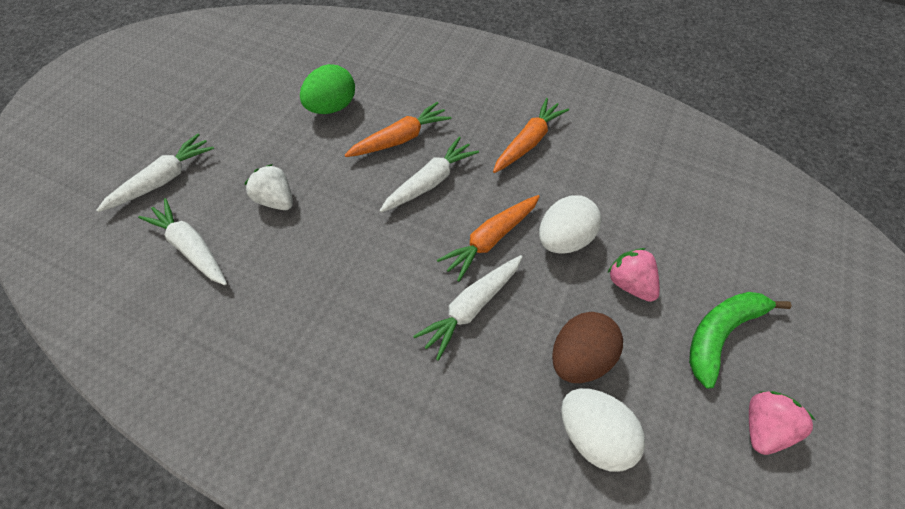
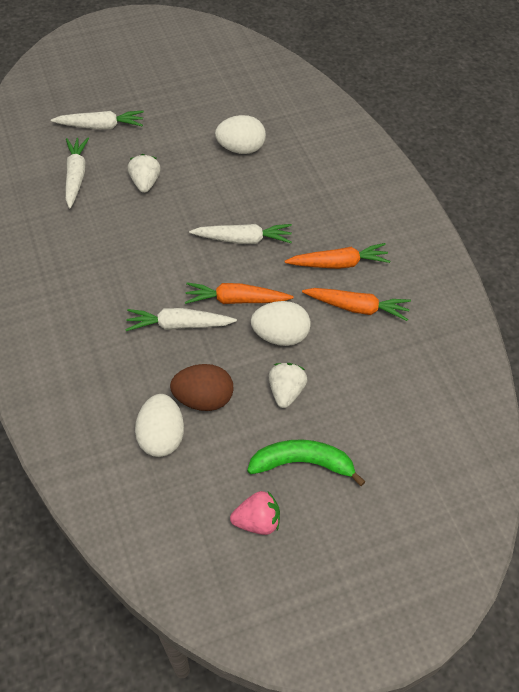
camera: 45 degrees right, 5 degrees down
(332, 107) = (241, 149): green egg -> white egg
(400, 139) = (258, 199): orange carrot -> orange carrot (357, 307)
(629, 283) = (286, 392): pink strawberry -> white strawberry

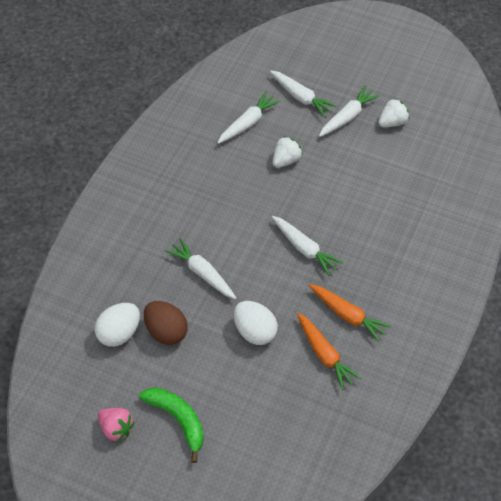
camera: 45 degrees right, 0 degrees up
(158, 116) = (347, 117): none -> white carrot
(236, 300) = (254, 286): orange carrot -> none
(241, 149) = (377, 182): white egg -> none
(286, 392) = (218, 369): white strawberry -> white strawberry (392, 122)

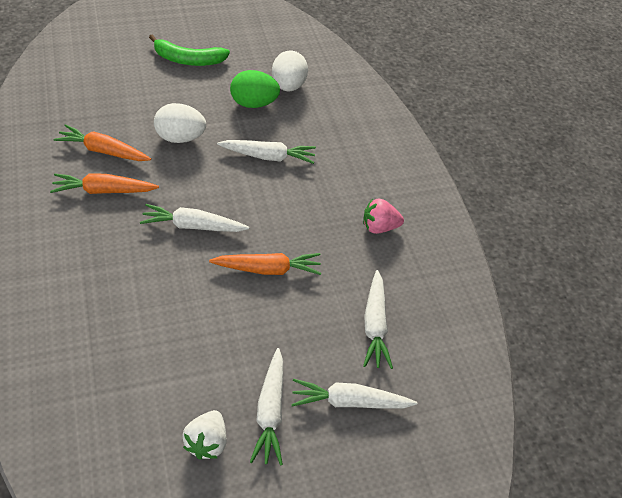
camera: 135 degrees right, 5 degrees down
(116, 429) = (228, 37): pink strawberry -> pink strawberry (379, 227)
(166, 331) = (254, 103): brown egg -> green egg
(280, 191) = (267, 269): none -> orange carrot
(286, 160) = (292, 306): white strawberry -> none

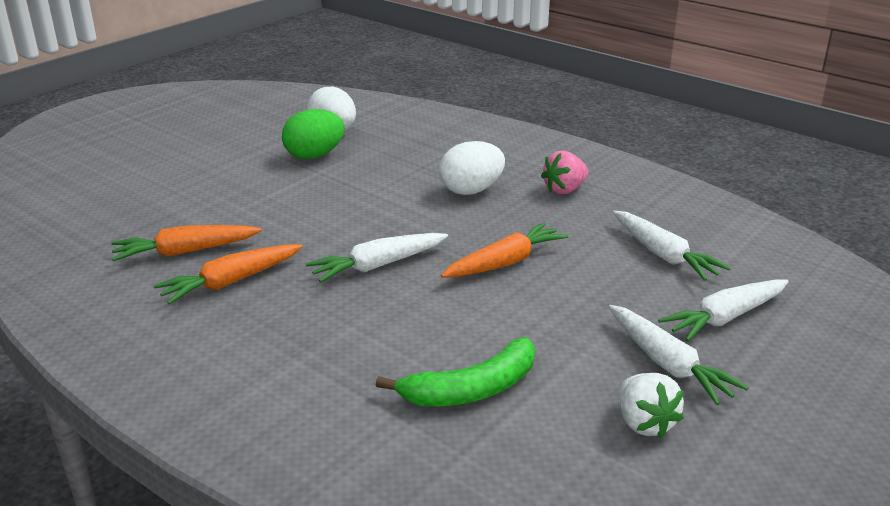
camera: 30 degrees left, 20 degrees down
(180, 138) = (267, 208): white egg -> white egg (471, 190)
(188, 60) = (193, 150): green banana -> green banana (471, 389)
(268, 156) = (384, 185): white carrot -> none

